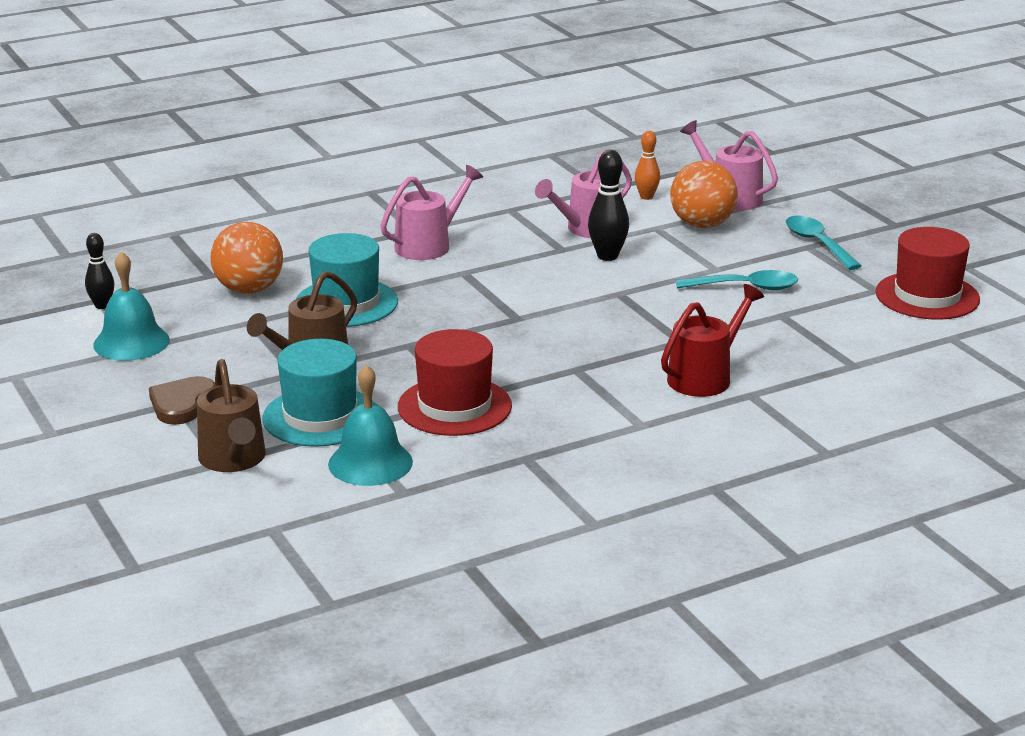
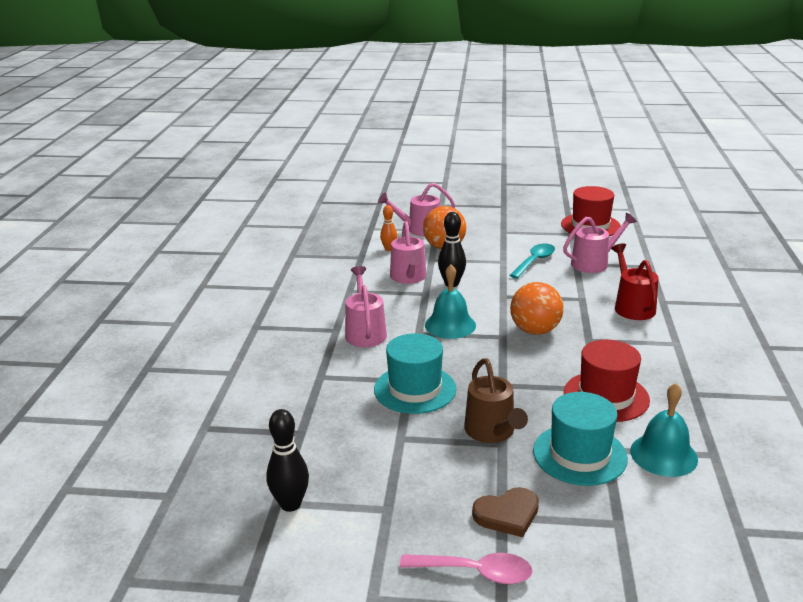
camera: 55 degrees left, 0 degrees up
(86, 410) = (475, 572): none -> pink spoon
(102, 305) = (290, 504): black bowling pin -> black bowling pin, size x1.51
(131, 342) = (375, 508): turquoise bell -> turquoise bell (450, 325)
(182, 404) = (507, 514): brown heart -> brown heart turned 75 degrees counterclockwise
(234, 460) = (620, 516): brown watering can -> none
(249, 290) = (347, 422): orange ball -> orange ball (535, 330)
(802, 325) = (594, 263): none -> pink watering can
(817, 244) = (503, 229): turquoise spoon -> none

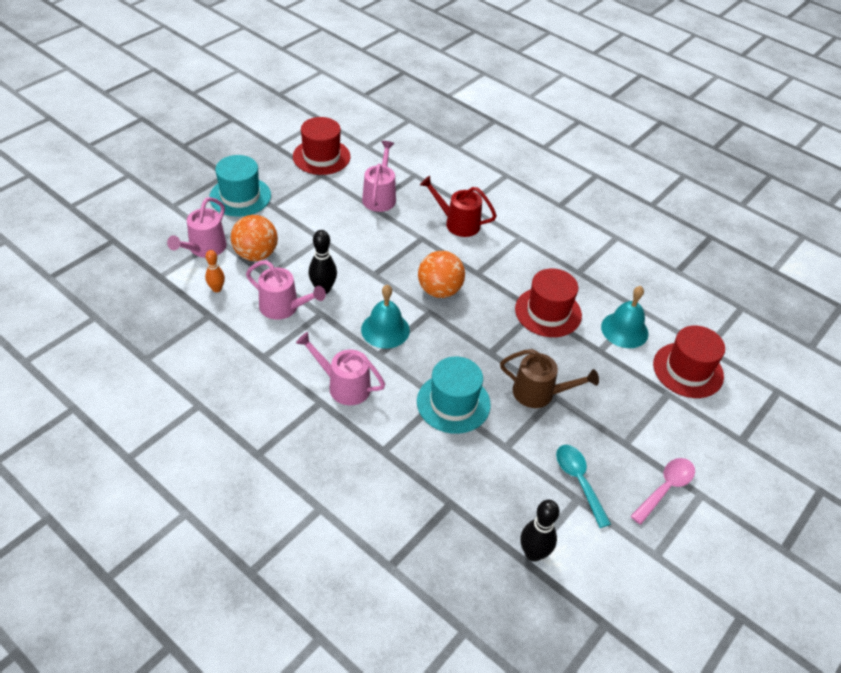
camera: 60 degrees left, 20 degrees up
(507, 514) = (626, 439): brown heart -> none
(534, 261) = (341, 223): turquoise spoon -> turquoise spoon (579, 481)
(579, 454) = (595, 366): turquoise hat -> turquoise hat (240, 196)
(679, 527) = (688, 370): none -> red hat

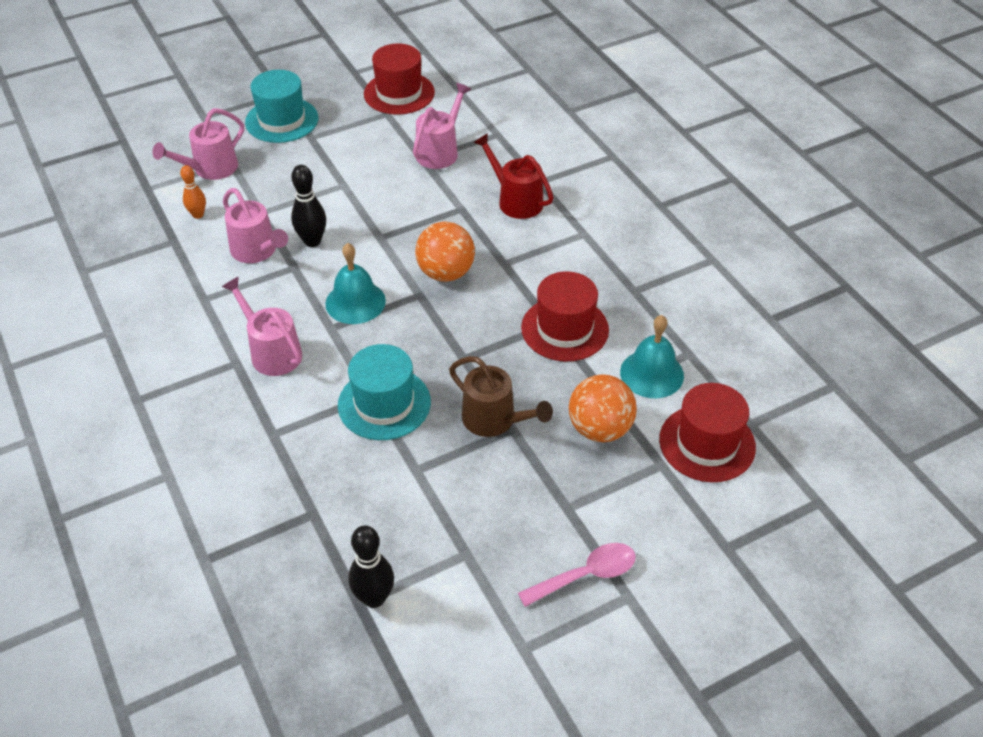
camera: 25 degrees right, 0 degrees up
(256, 254) = (261, 187): orange ball -> orange ball (600, 429)
(579, 481) = (480, 534): turquoise spoon -> none

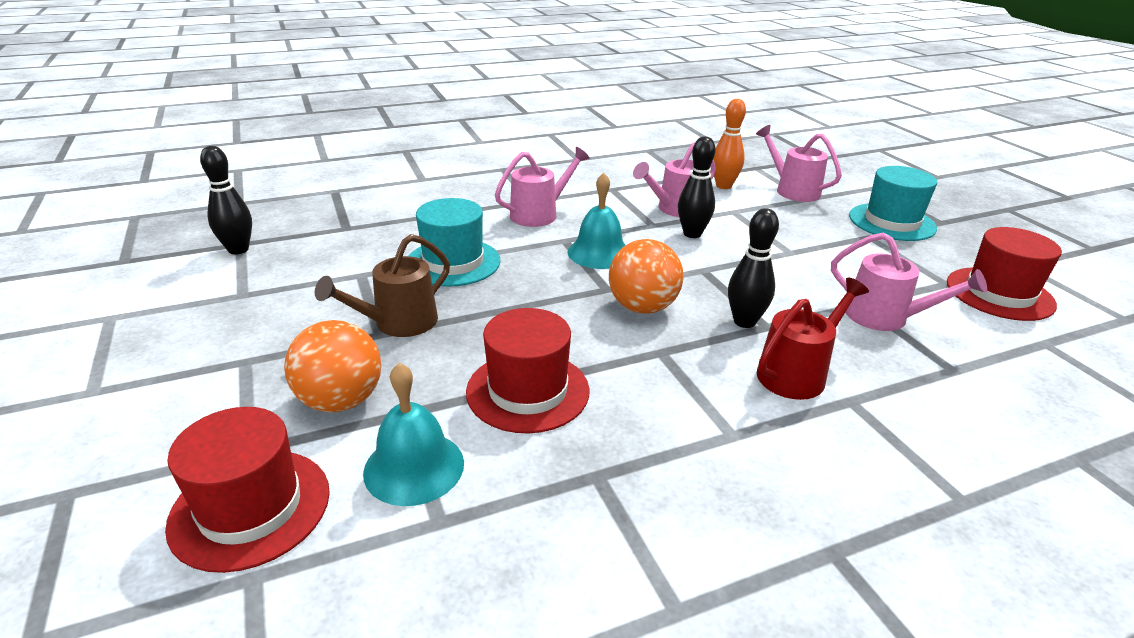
camera: 95 degrees right, 15 degrees down
(198, 215) = (723, 186): orange bowling pin -> orange bowling pin, size x1.51
(457, 219) = (744, 322): none -> black bowling pin
(586, 575) = (148, 364): pink spoon -> none

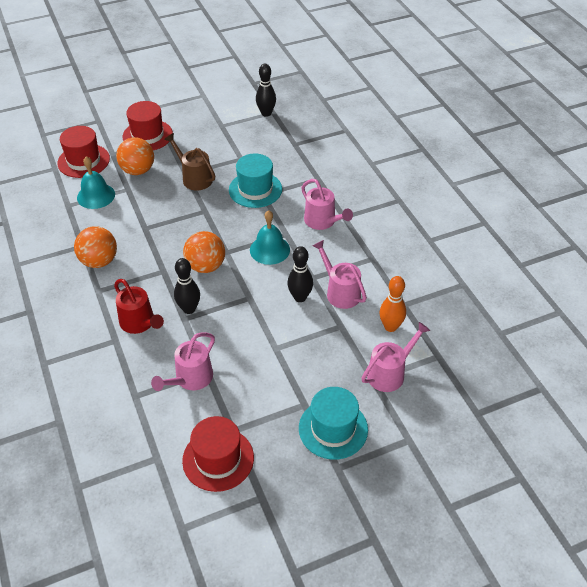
camera: 90 degrees right, 15 degrees up
(528, 391) = (137, 224): red hat -> red hat (147, 135)
(645, 440) = (99, 261): none -> orange ball

